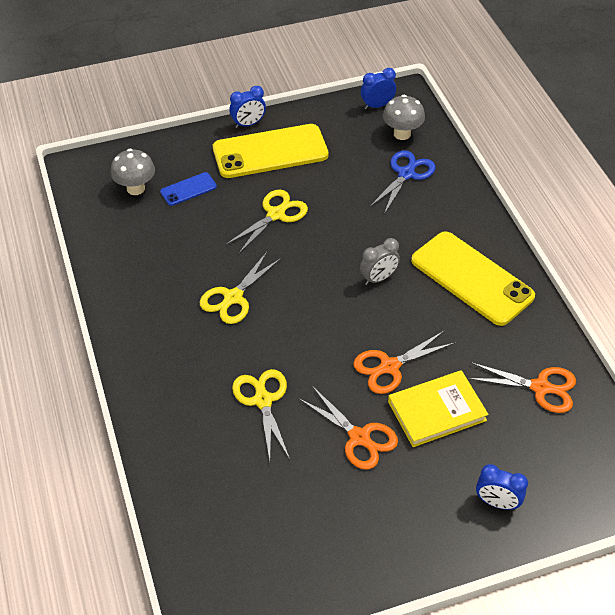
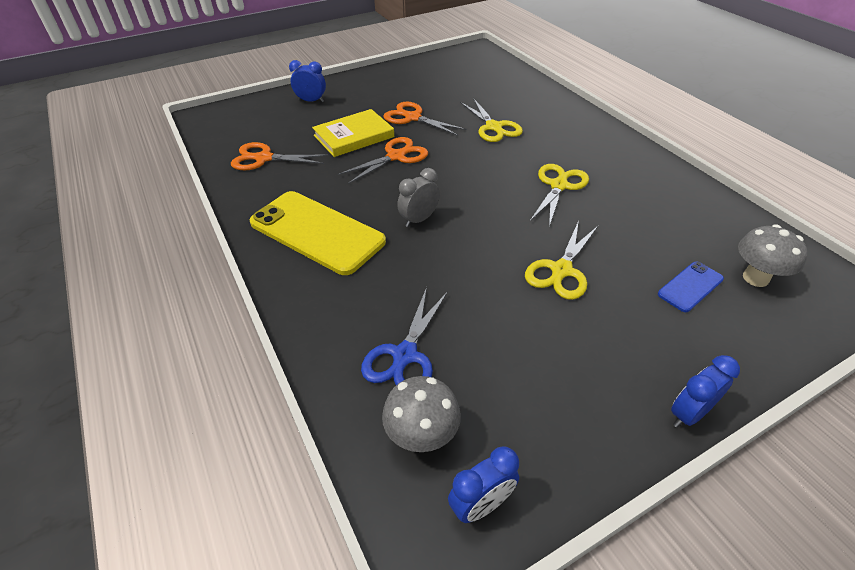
camera: 170 degrees right, 5 degrees down
(270, 152) = (620, 362): yellow phone -> none

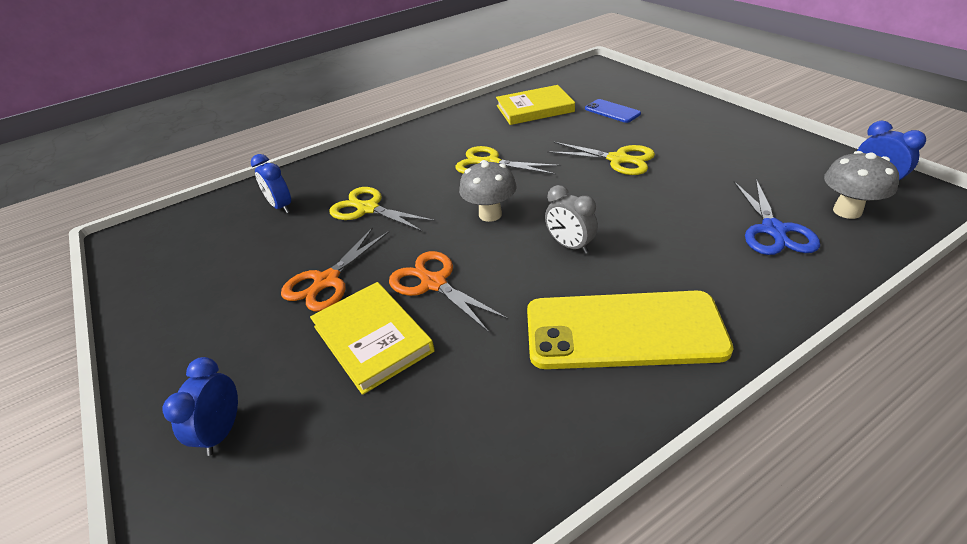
camera: 90 degrees left, 5 degrees down
(264, 158) = (437, 455): orange scissors -> none
(316, 232) = (623, 331): yellow phone -> yellow phone turned 60 degrees clockwise
(405, 355) = (773, 230): blue scissors -> blue scissors turned 75 degrees clockwise
(493, 127) = (368, 209): yellow scissors -> yellow scissors turned 120 degrees counterclockwise
(689, 413) = (733, 116): blue clock -> blue clock (281, 207)
(690, 223) = (534, 109): none -> yellow book
(755, 278) = (592, 91): grey mushroom -> grey mushroom (490, 214)

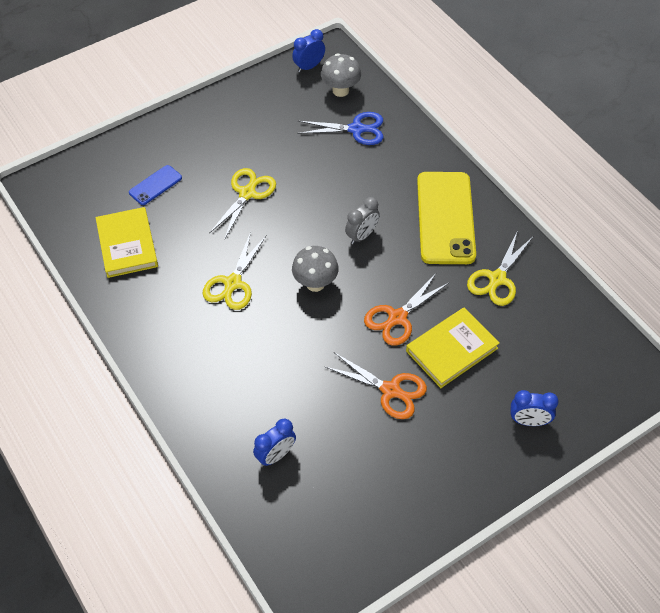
camera: 95 degrees left, 15 degrees up
(368, 209) = (292, 376): yellow scissors -> yellow scissors (497, 279)

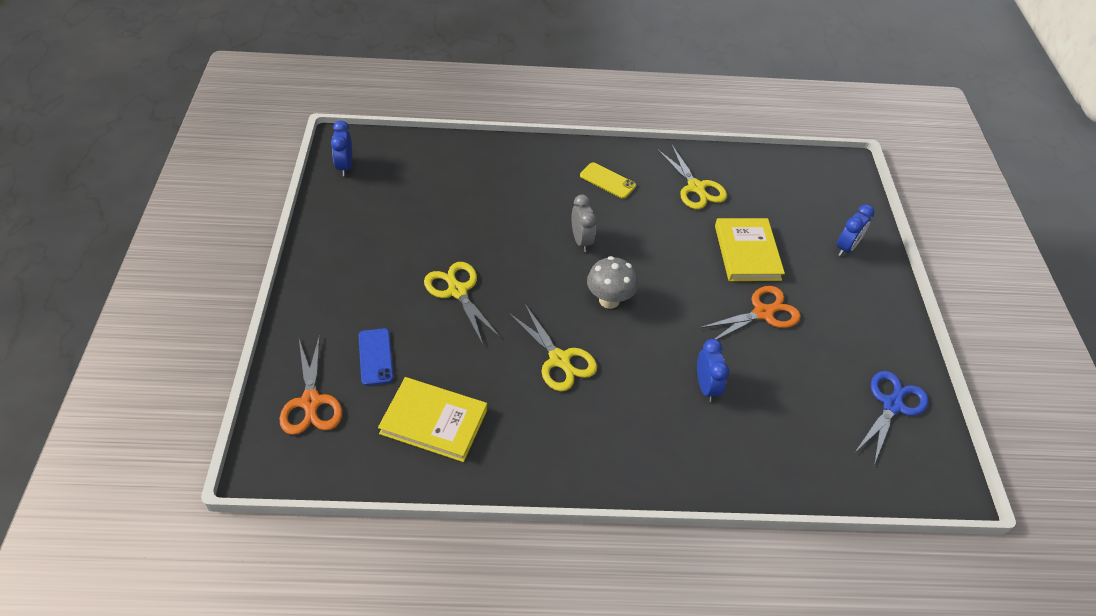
camera: 60 degrees left, 5 degrees down
(275, 455) = (783, 431): blue clock -> blue clock (706, 387)
(340, 90) = (398, 163): grey mushroom -> none
(356, 129) = (455, 178): blue scissors -> blue scissors (892, 405)
(397, 317) = (689, 267): orange scissors -> orange scissors (311, 402)
(445, 218) = (607, 181): yellow phone -> yellow phone, size x0.47

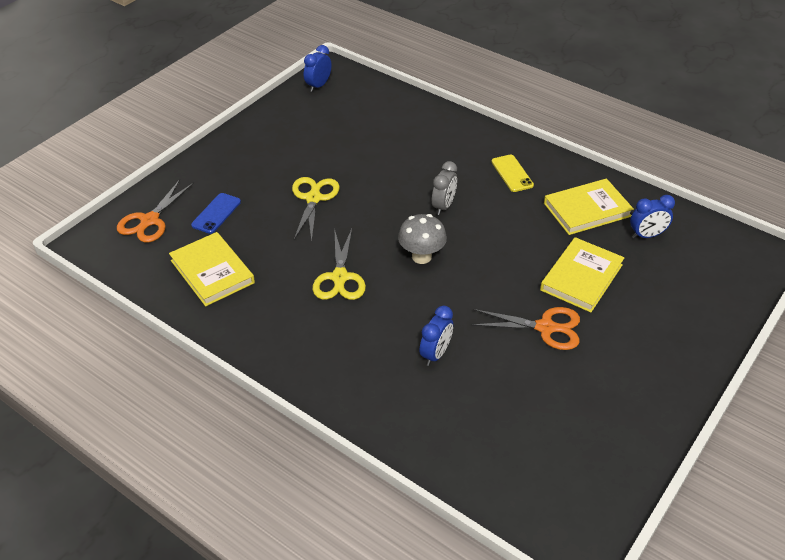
camera: 40 degrees right, 5 degrees down
(696, 187) = (587, 210): yellow scissors -> yellow book
(846, 247) = (686, 317): blue clock -> blue clock (646, 235)
(892, 405) = (592, 456): blue scissors -> none

